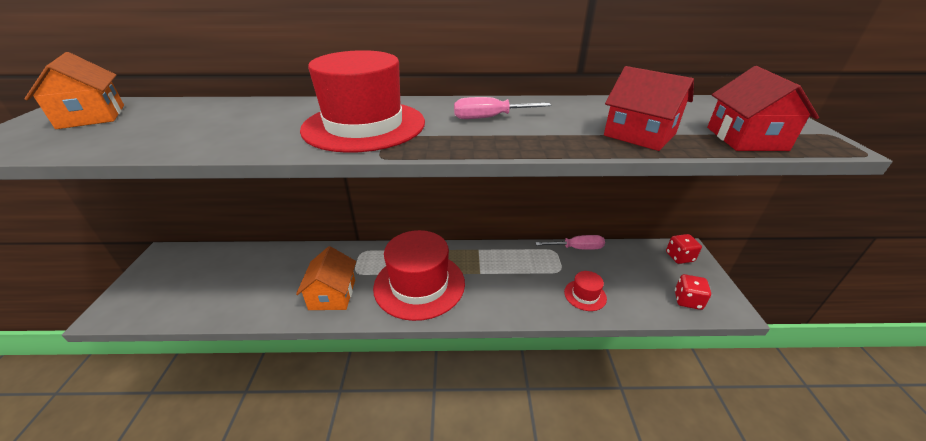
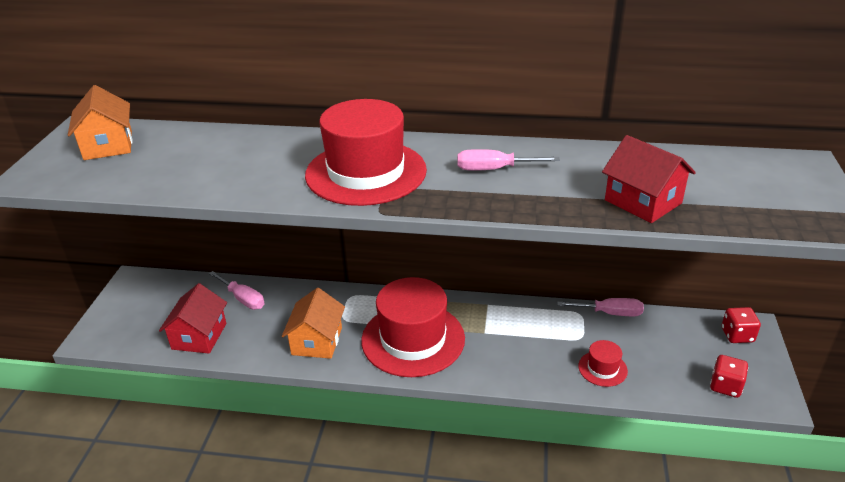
camera: 10 degrees right, 0 degrees up
(264, 262) = (243, 299): none -> pink screwdriver
(746, 138) = (754, 214): red house -> red house (199, 336)

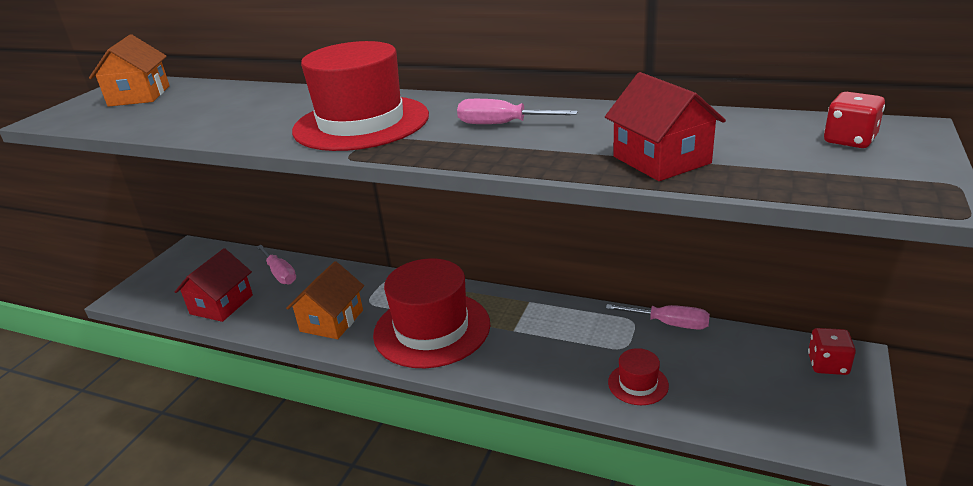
camera: 15 degrees right, 5 degrees down
(725, 386) = (792, 423): red dice -> red dice (849, 140)

